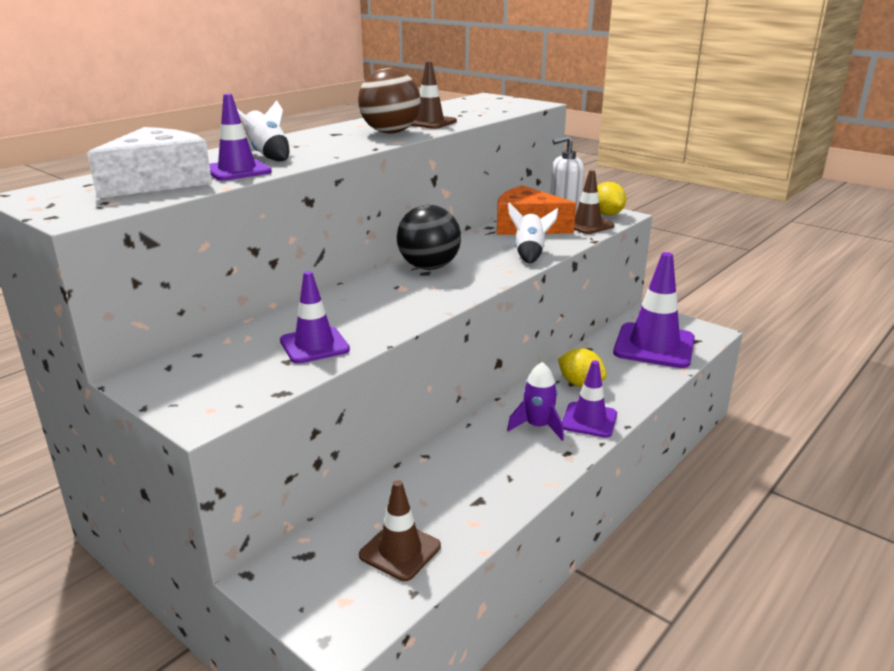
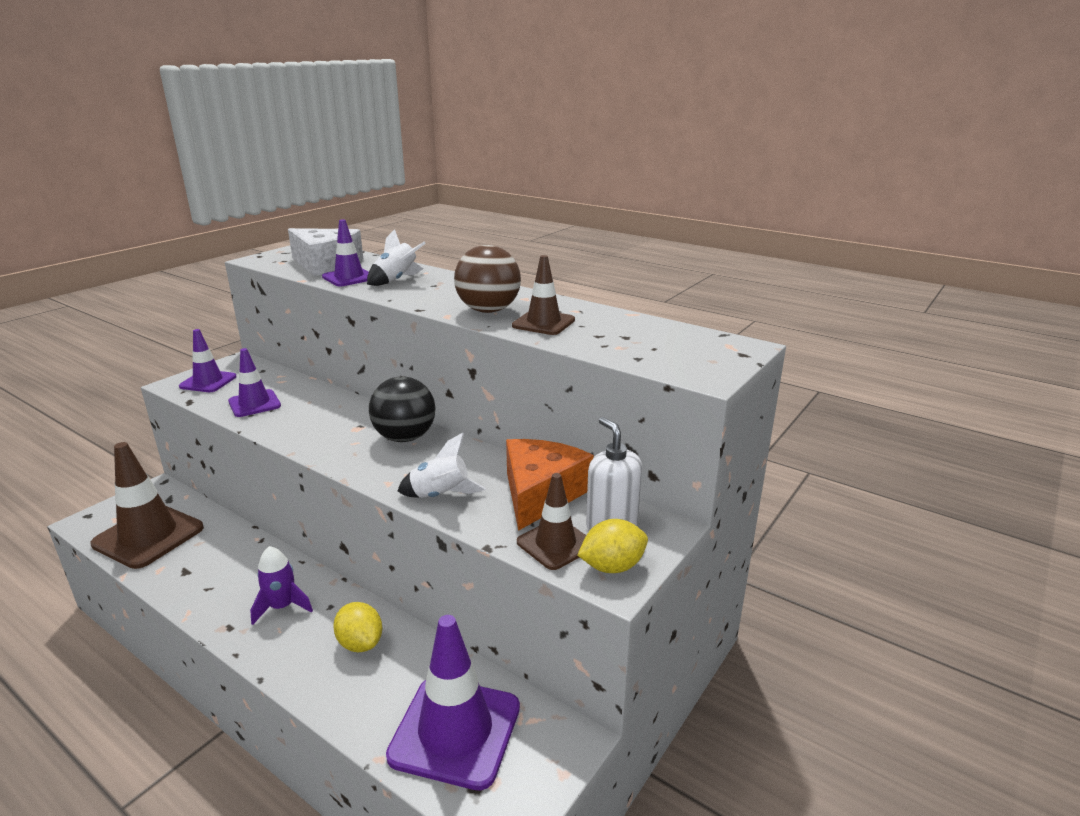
camera: 85 degrees right, 0 degrees up
(400, 551) = (148, 536): brown traffic cone -> brown traffic cone, size x1.75
(580, 384) = (360, 643): yellow lemon -> yellow lemon turned 75 degrees counterclockwise
(589, 420) = (281, 646): purple traffic cone -> purple traffic cone (208, 382)

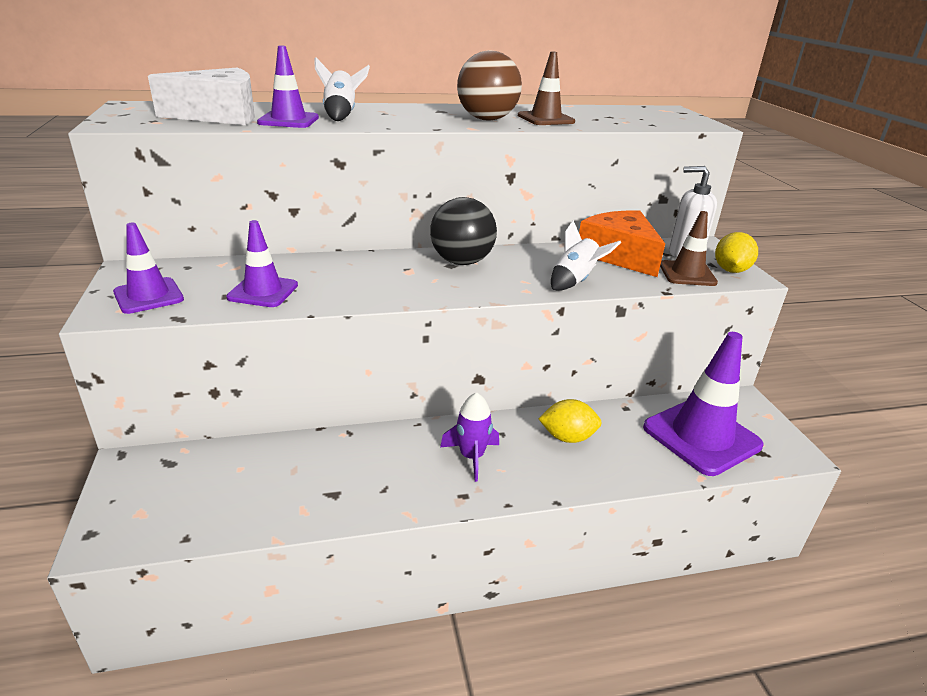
camera: 50 degrees left, 5 degrees up
(148, 536) = (224, 499): brown traffic cone -> none

